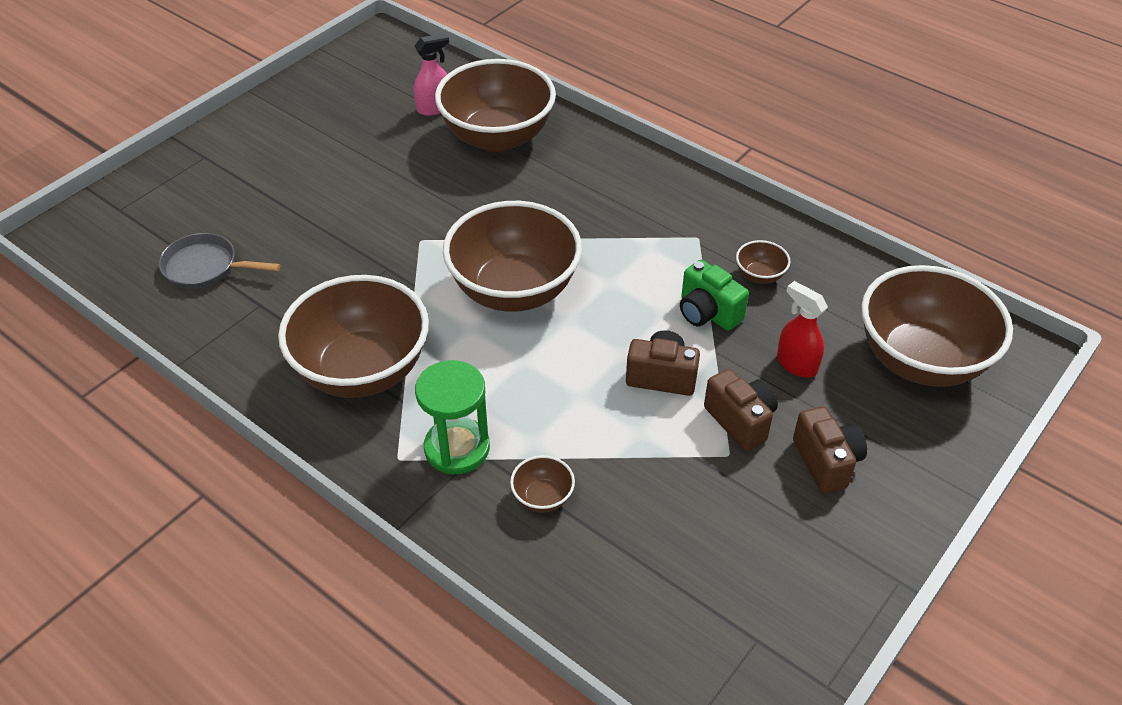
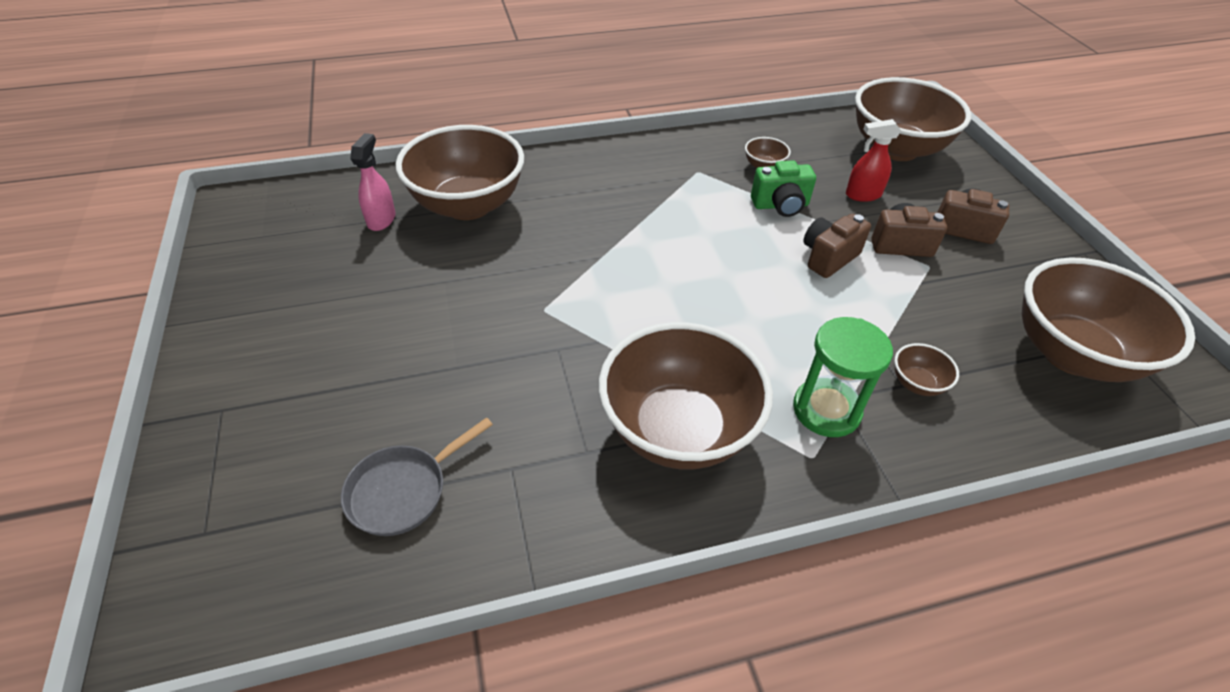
camera: 55 degrees left, 0 degrees up
(514, 290) = (665, 285): brown bowl -> brown bowl (1071, 354)

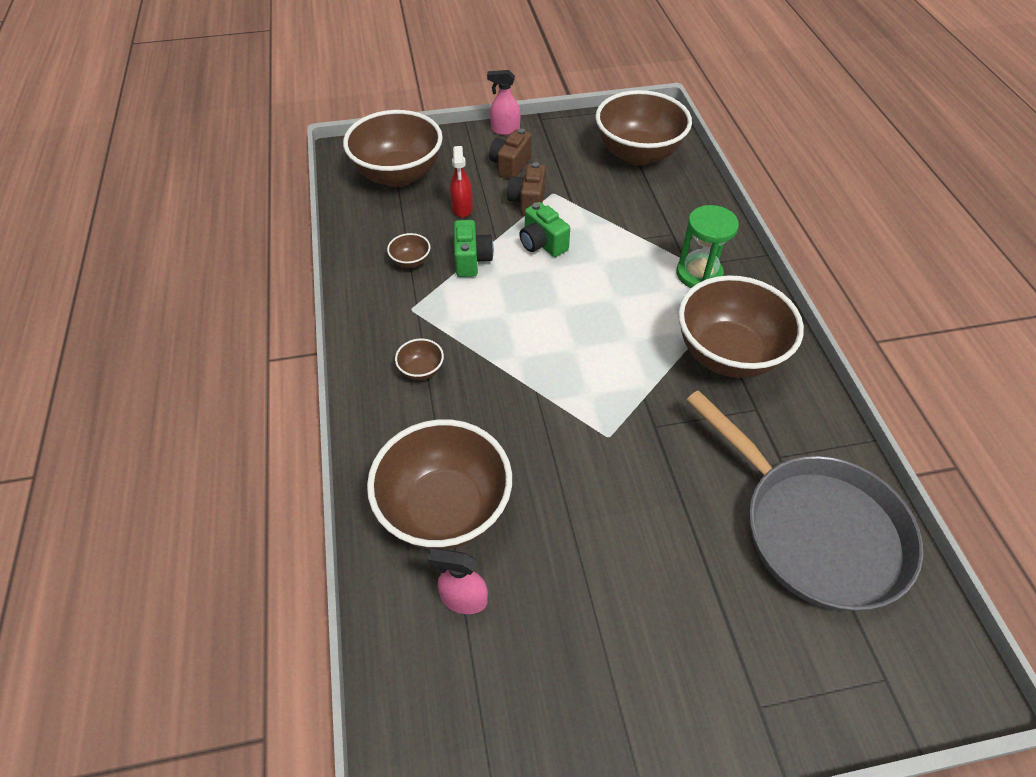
camera: 85 degrees left, 5 degrees up
(403, 491) = (814, 529): grey pan -> grey pan, size x2.09
(828, 257) = (542, 244): brown camera -> green camera
(917, 383) = (670, 226): brown bowl -> brown bowl (421, 370)
(1034, 221) = (505, 130): none -> pink spray bottle

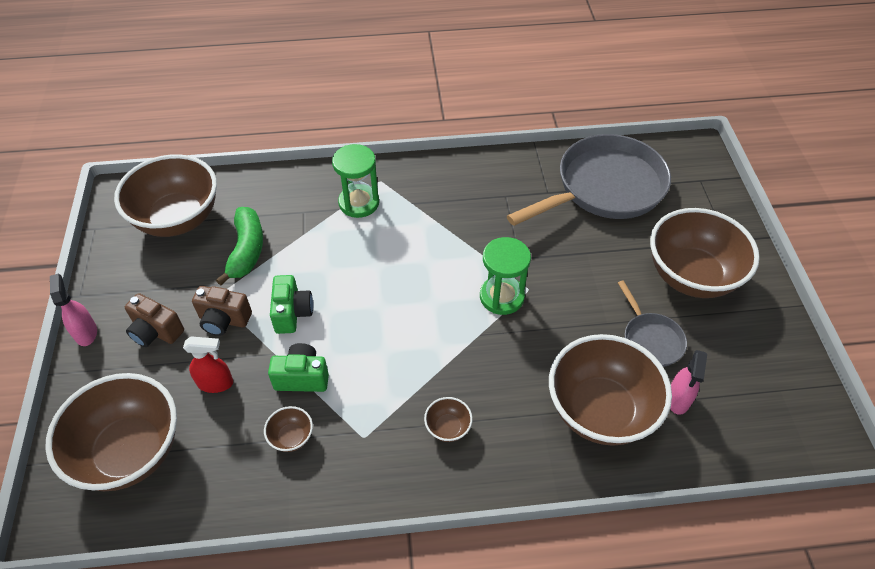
camera: 85 degrees left, 0 degrees up
(505, 130) = (86, 332): pink spray bottle -> pink spray bottle turned 150 degrees clockwise
(542, 244) = (292, 313): green camera -> green camera turned 60 degrees counterclockwise
(551, 573) = (650, 339): none -> grey pan
(592, 410) = (501, 297): none -> green hourglass
(611, 202) = (246, 250): none -> green banana
(728, 354) = (450, 201): brown bowl -> brown bowl (691, 276)

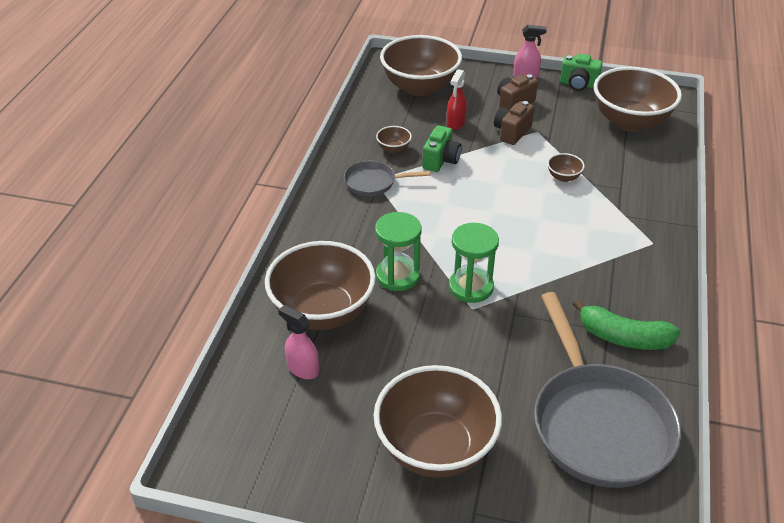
camera: 110 degrees right, 10 degrees down
(246, 250) = (582, 151): green banana -> green banana (623, 337)
(292, 313) = (504, 165): green camera -> green camera (578, 84)
(359, 203) = (624, 223): green hourglass -> green hourglass (398, 276)
(448, 428) = (358, 221): brown bowl -> brown bowl (563, 177)
(650, 339) = (374, 376): grey pan -> grey pan (373, 182)

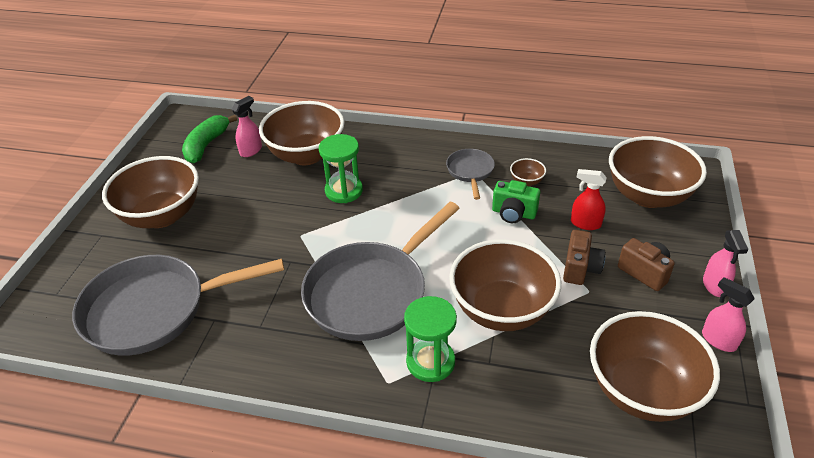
camera: 90 degrees right, 0 degrees up
(471, 287) = (326, 234): green hourglass -> green hourglass (430, 362)
(512, 132) = (580, 268): brown camera -> brown camera turned 75 degrees clockwise
(552, 253) = (371, 292): none -> grey pan
(563, 177) = (501, 310): brown bowl -> brown bowl, size x2.48
(578, 84) = (718, 340): green camera -> pink spray bottle
(623, 337) = (248, 338): green banana -> green banana (206, 145)

